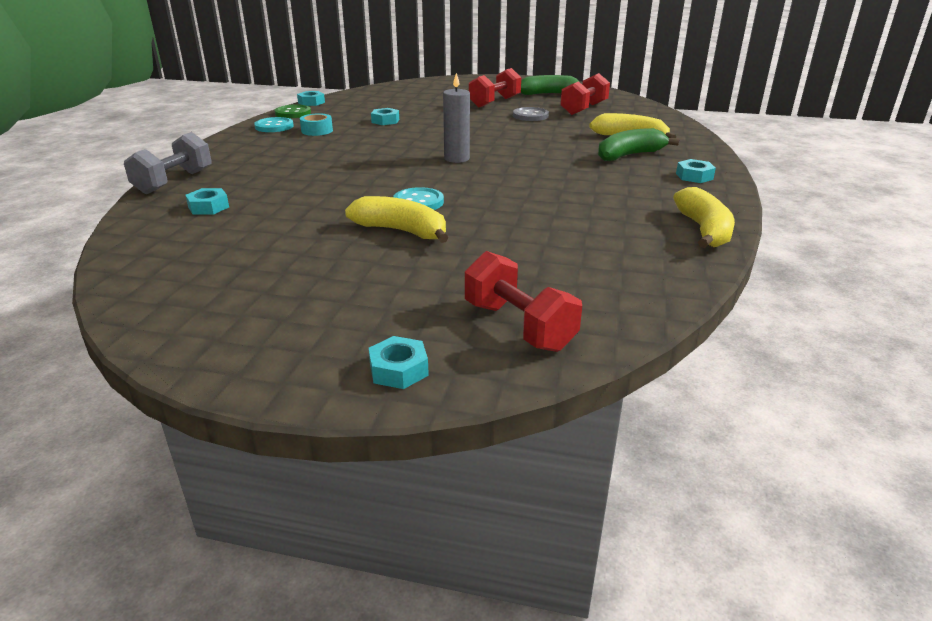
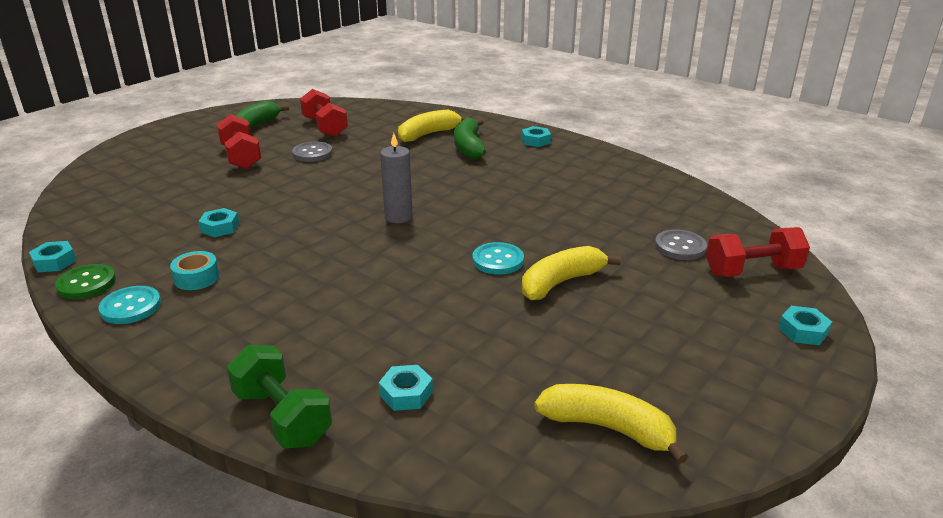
camera: 65 degrees left, 0 degrees up
(174, 182) = (282, 417): grey dumbbell -> green dumbbell
(533, 277) = (680, 247): none -> grey button
(704, 230) = (634, 169): yellow banana -> yellow banana (608, 428)

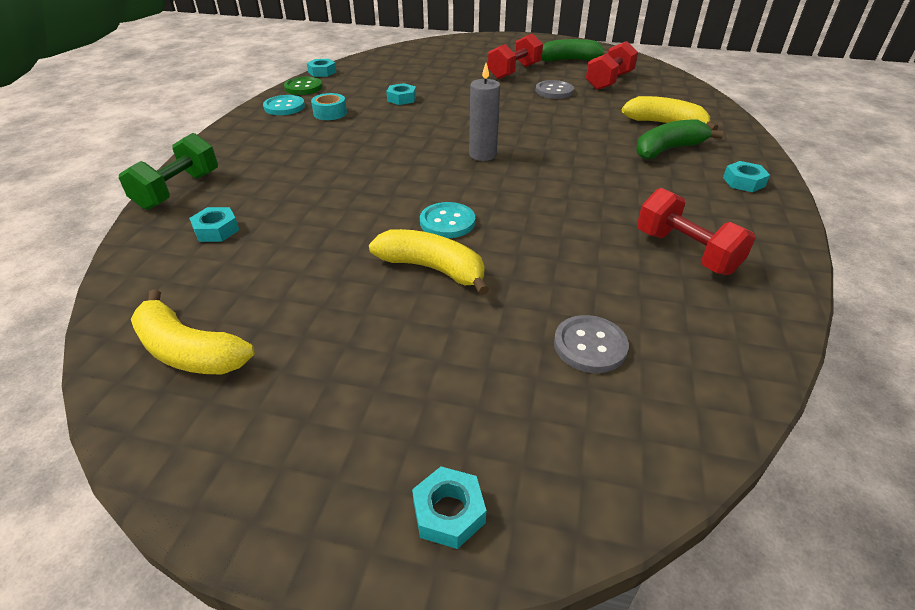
camera: 65 degrees right, 10 degrees up
(608, 428) = (189, 351): yellow banana -> yellow banana turned 120 degrees clockwise
(752, 271) = (583, 432): red dumbbell -> red dumbbell (685, 252)

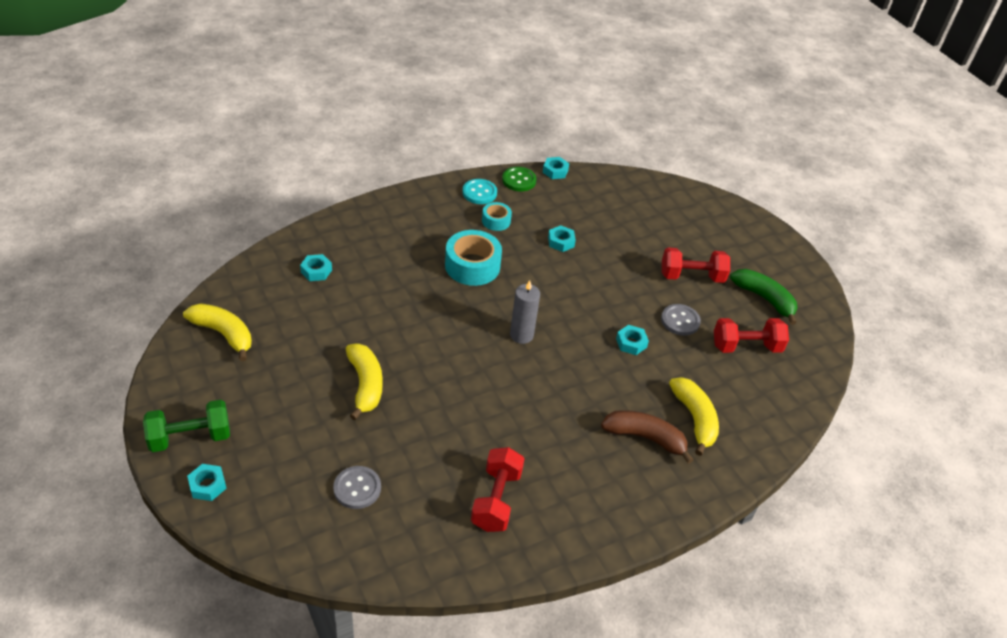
camera: 45 degrees right, 5 degrees up
(178, 190) = (336, 226): green dumbbell -> green dumbbell (190, 437)
(189, 351) = (224, 334): yellow banana -> yellow banana turned 135 degrees clockwise
(363, 143) = (472, 266): none -> turquoise tape
(447, 222) = (418, 364): turquoise button -> none
(668, 149) = (645, 438): green banana -> brown banana
(743, 182) = (636, 503): turquoise nut -> turquoise nut (631, 343)

